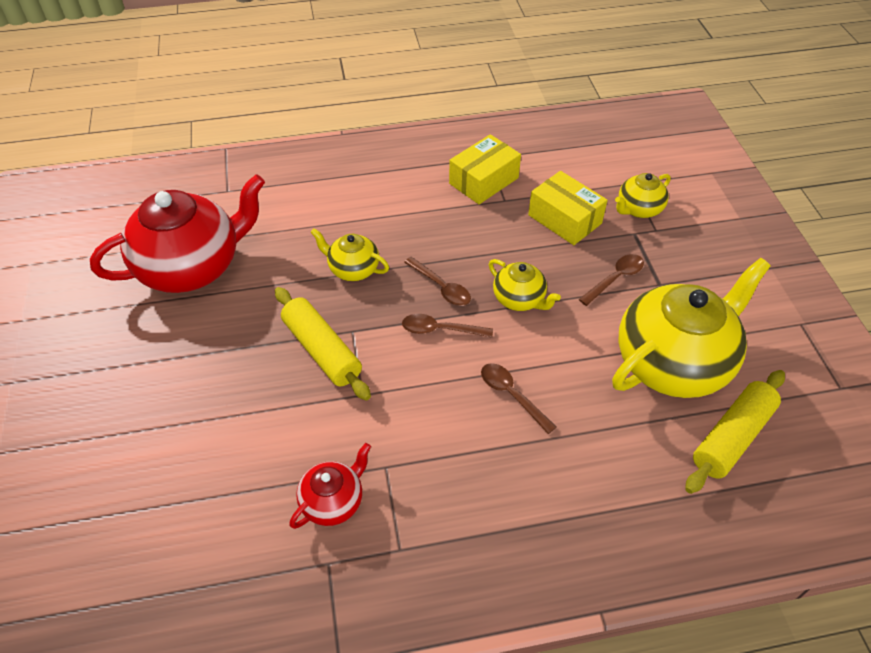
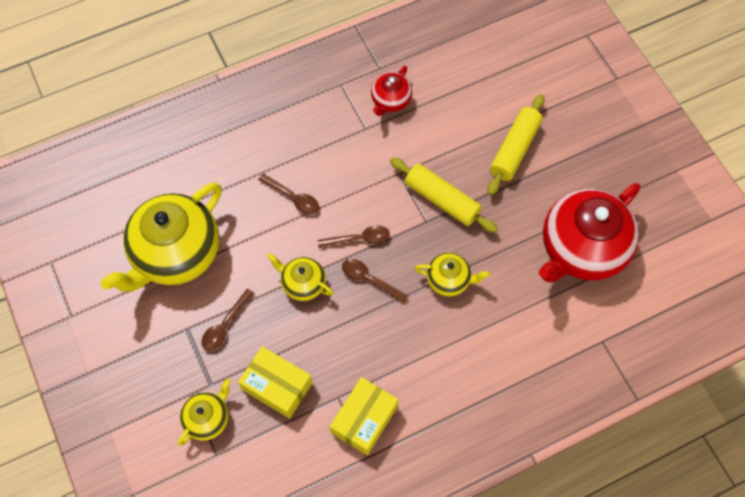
camera: 165 degrees right, 15 degrees up
(732, 437) = (135, 203): yellow rolling pin -> yellow rolling pin (514, 149)

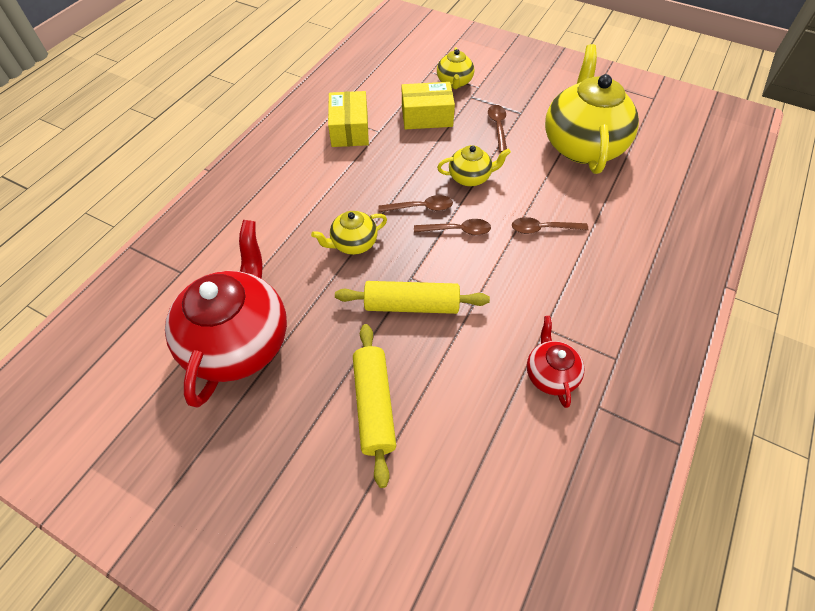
camera: 145 degrees right, 10 degrees down
(359, 239) = (457, 230): brown spoon -> brown spoon turned 135 degrees counterclockwise

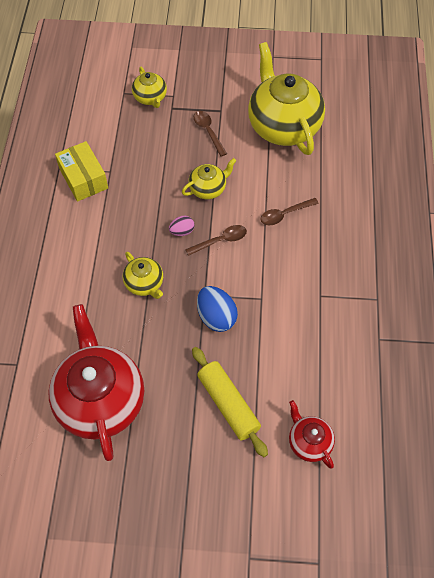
camera: 25 degrees left, 5 degrees up
(353, 243) = (144, 284): yellow teapot -> yellow teapot turned 75 degrees counterclockwise
(411, 305) = (216, 317): yellow rolling pin -> blue egg
(420, 208) = (182, 231): brown spoon -> pink egg
(427, 116) = (143, 141): yellow box -> none
(550, 374) = (338, 329): red teapot -> red teapot (309, 442)

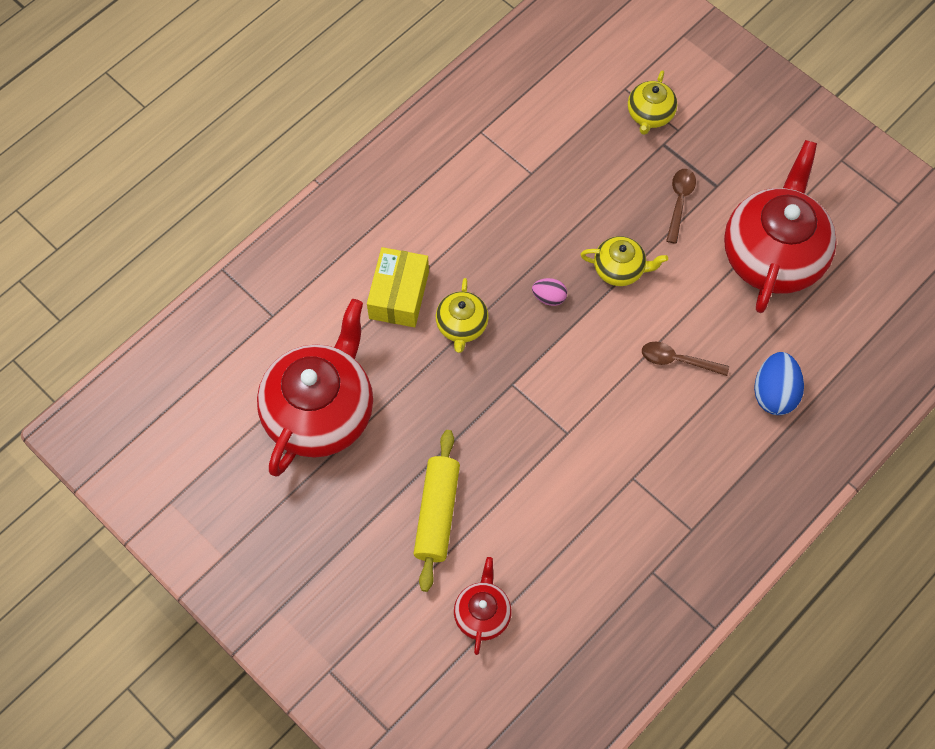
camera: 40 degrees right, 5 degrees up
(83, 178) = (497, 162): yellow box -> yellow box (399, 295)
(216, 317) = (503, 416): blue egg -> blue egg (774, 393)
(220, 241) = (580, 338): brown spoon -> none
(283, 126) = (773, 255): yellow teapot -> red teapot

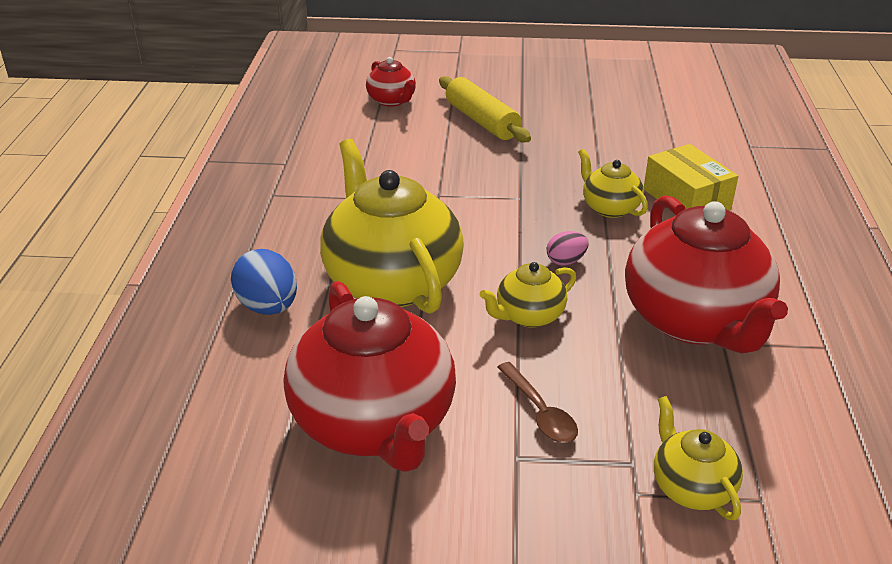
camera: 140 degrees right, 30 degrees down
(320, 412) = (633, 123): red teapot -> red teapot (695, 321)
(678, 360) = (391, 281): brown spoon -> yellow teapot

